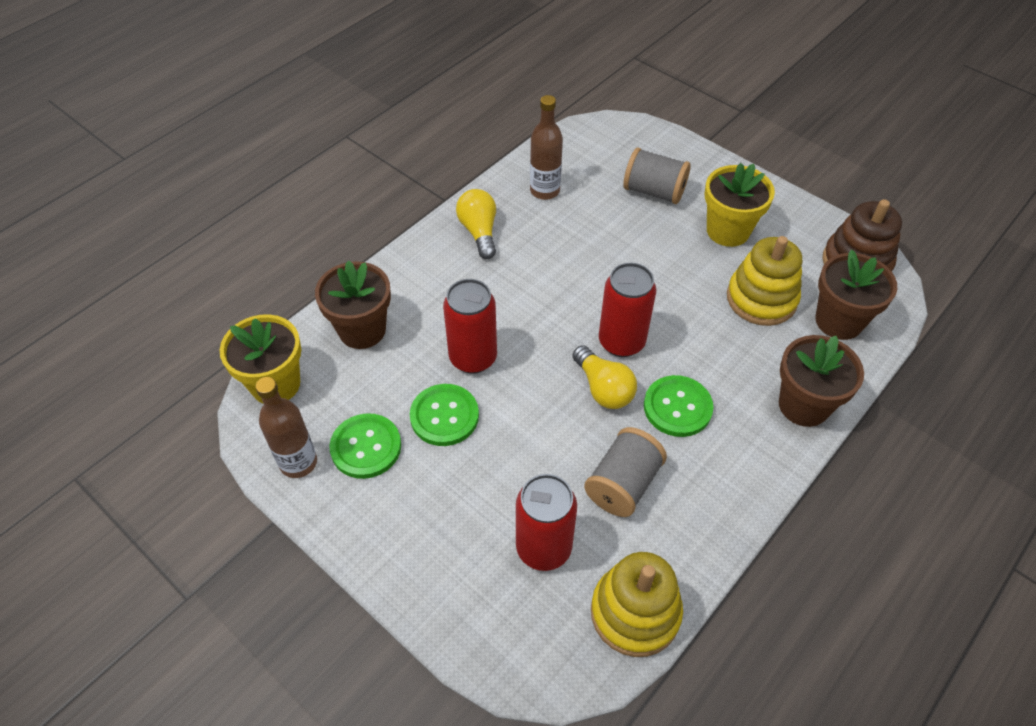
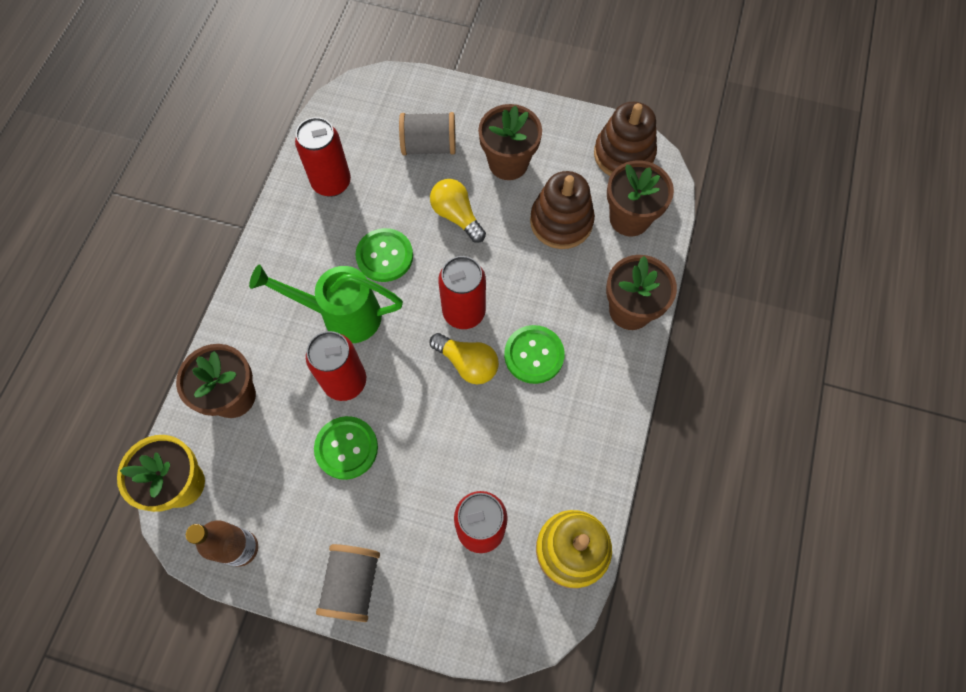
camera: 25 degrees left, 15 degrees up
(366, 447) = (293, 507): green button -> green button (384, 256)
(479, 232) = (291, 250): yellow light bulb -> yellow light bulb (457, 216)
(499, 301) = (342, 315): none -> green watering can
(545, 191) = (331, 183): brown bottle -> red can
(623, 484) = (519, 444): grey spool -> grey spool (352, 584)
(728, 231) = (508, 163): yellow flower pot -> brown flower pot
(761, 299) = (561, 222): yellow stacking toy -> brown stacking toy

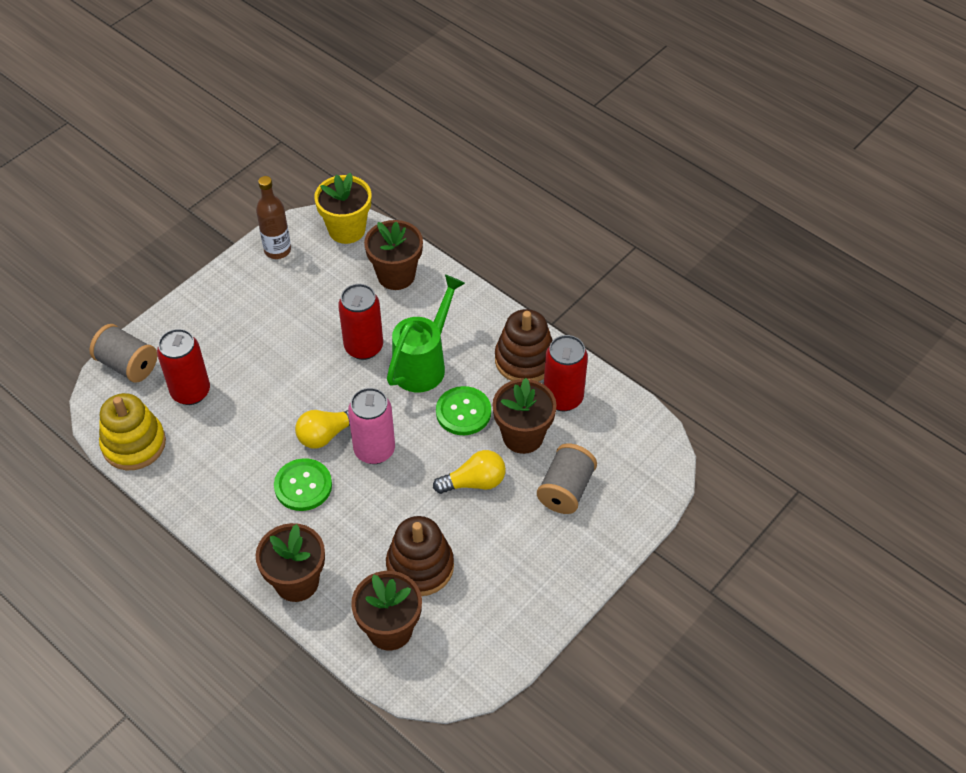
camera: 115 degrees right, 15 degrees down
(346, 448) = (309, 331): green button -> none
(352, 584) = (208, 303): grey spool -> grey spool (128, 365)
(464, 312) = (374, 450): red can -> pink can
(508, 163) = (510, 549): brown flower pot -> brown flower pot (523, 436)
(623, 154) = (466, 661): brown stacking toy -> brown stacking toy (525, 360)

